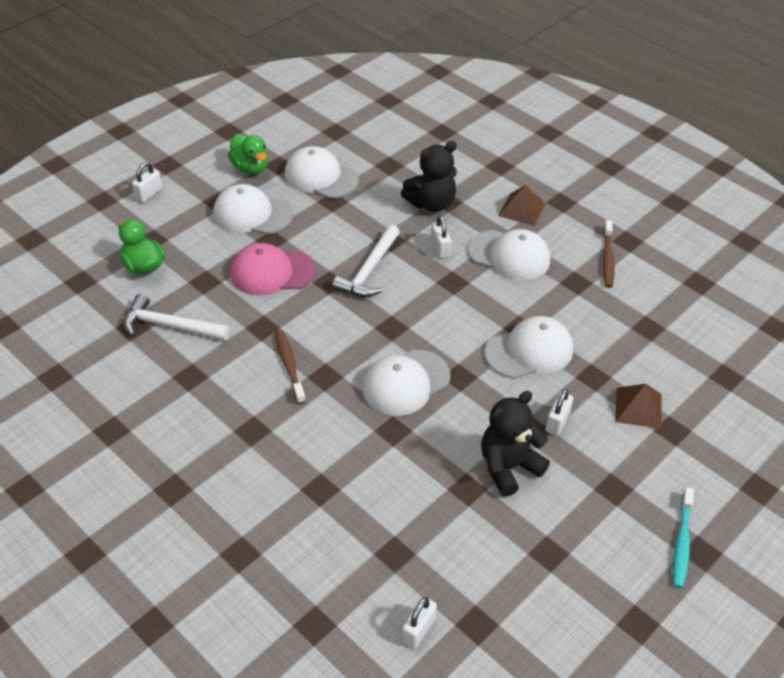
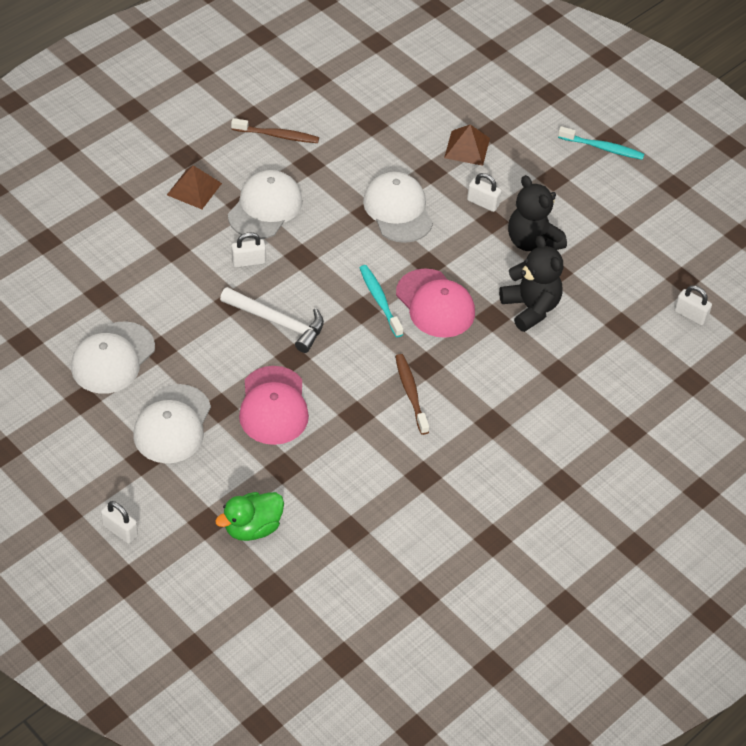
camera: 90 degrees left, 5 degrees up
(169, 325) = (349, 497): white hammer -> none
(250, 168) = (84, 427): green duck -> none
(289, 366) = (411, 393): brown toothbrush -> brown toothbrush turned 90 degrees clockwise
(404, 340) = (380, 300): none -> turquoise toothbrush
(405, 383) = (435, 304): white cap -> pink cap
(431, 203) = (174, 262): black teddy bear -> black teddy bear (530, 308)

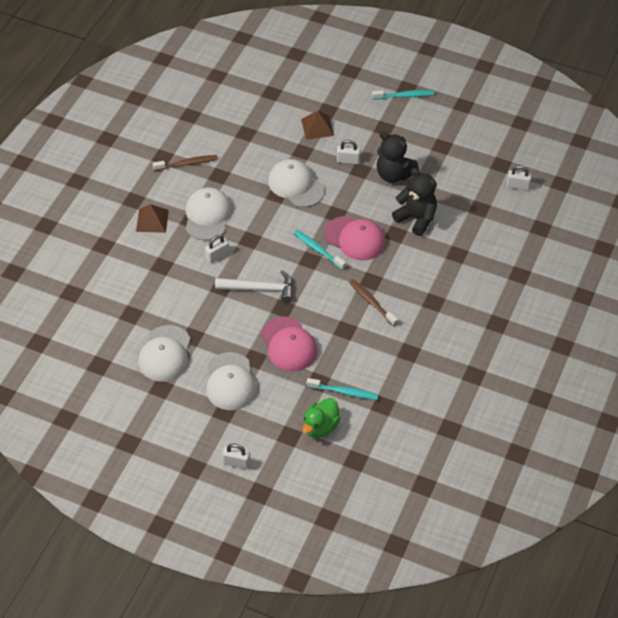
camera: 20 degrees left, 0 degrees up
(309, 494) = (344, 392): none -> turquoise toothbrush

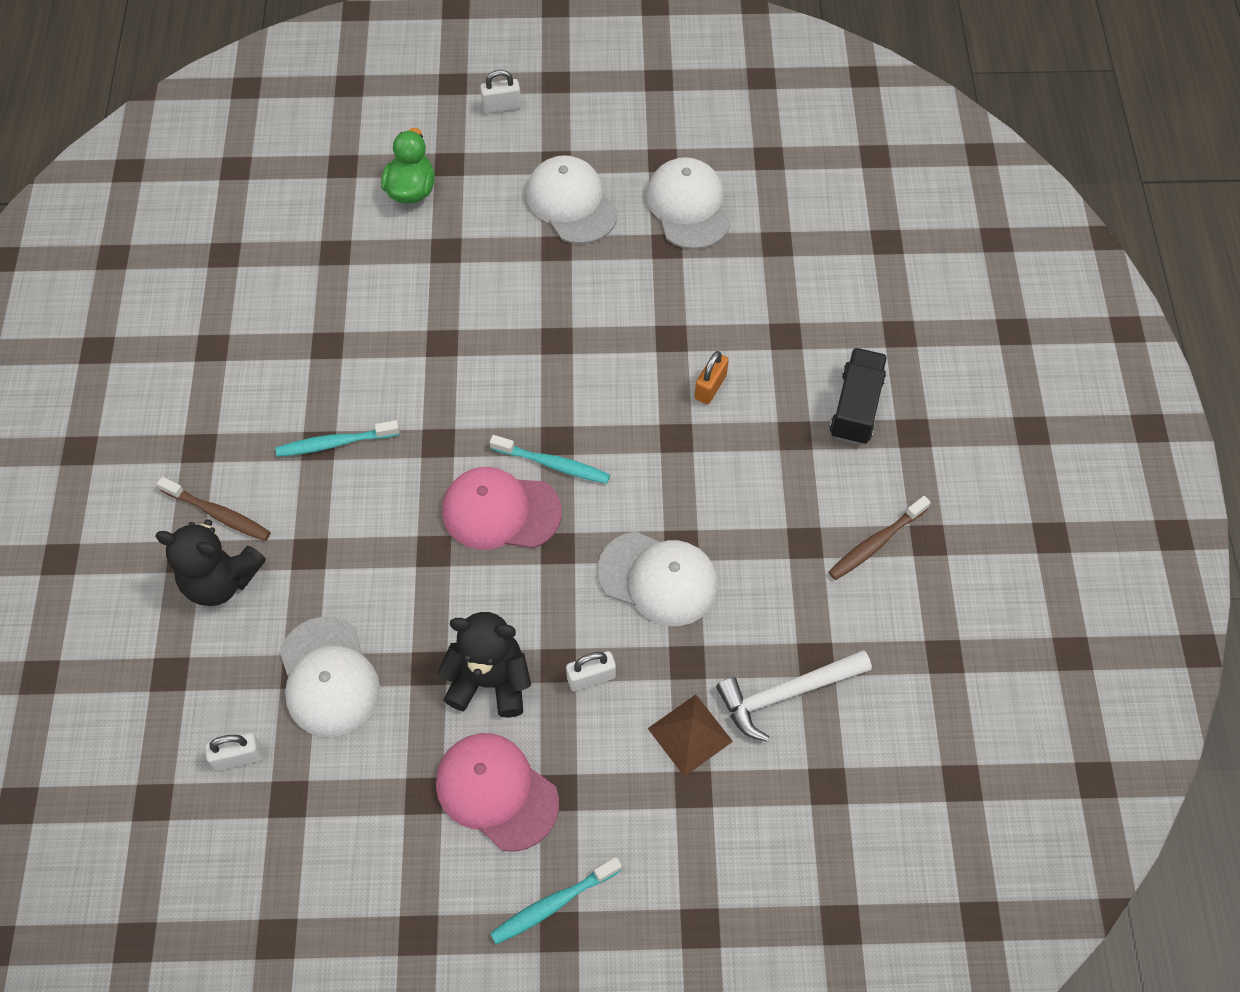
camera: 155 degrees right, 10 degrees up
(152, 220) = (856, 407): brown pyramid -> black truck
(207, 216) = (772, 453): white cap -> white cap (328, 677)
(217, 256) = (710, 387): white padlock -> orange padlock
(260, 289) = (608, 358): white hammer -> white hammer (785, 694)
(289, 344) = (516, 287): pink cap -> pink cap (496, 792)
(344, 392) = (400, 249): turquoise toothbrush -> turquoise toothbrush (335, 443)
(372, 302) = (420, 404): brown toothbrush -> brown toothbrush (218, 514)
(416, 219) = (408, 598): black teddy bear -> black teddy bear (221, 580)

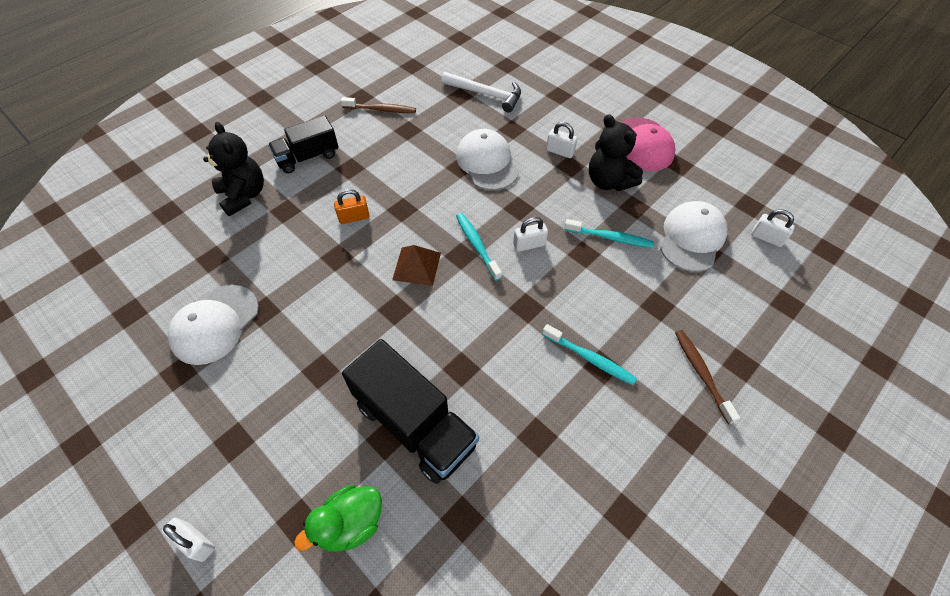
camera: 135 degrees left, 5 degrees down
(221, 580) = (724, 331): black teddy bear -> black teddy bear (244, 195)
(434, 275) = (415, 424): none -> black truck
(500, 511) = (529, 245): pink cap -> white padlock
(553, 904) = (652, 101): turquoise toothbrush -> turquoise toothbrush (610, 237)
(571, 203) = (269, 395): white cap -> none
(690, 734) = (540, 109): brown pyramid -> brown pyramid (417, 266)

